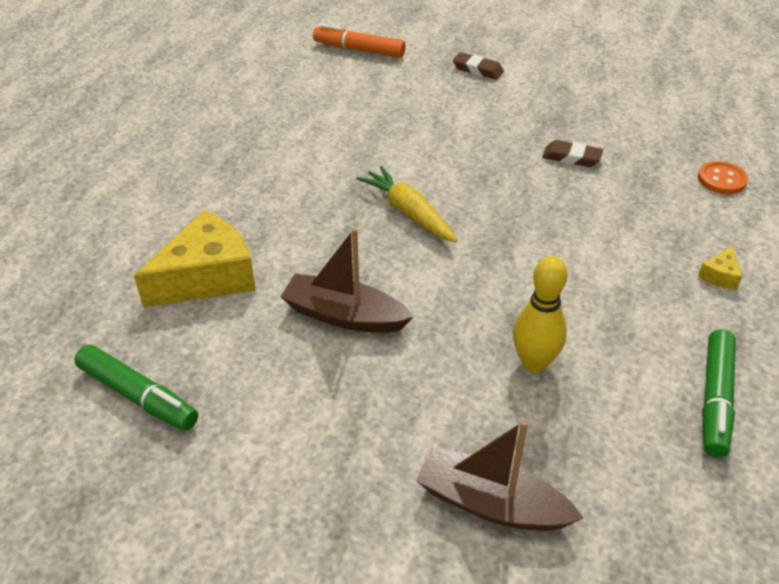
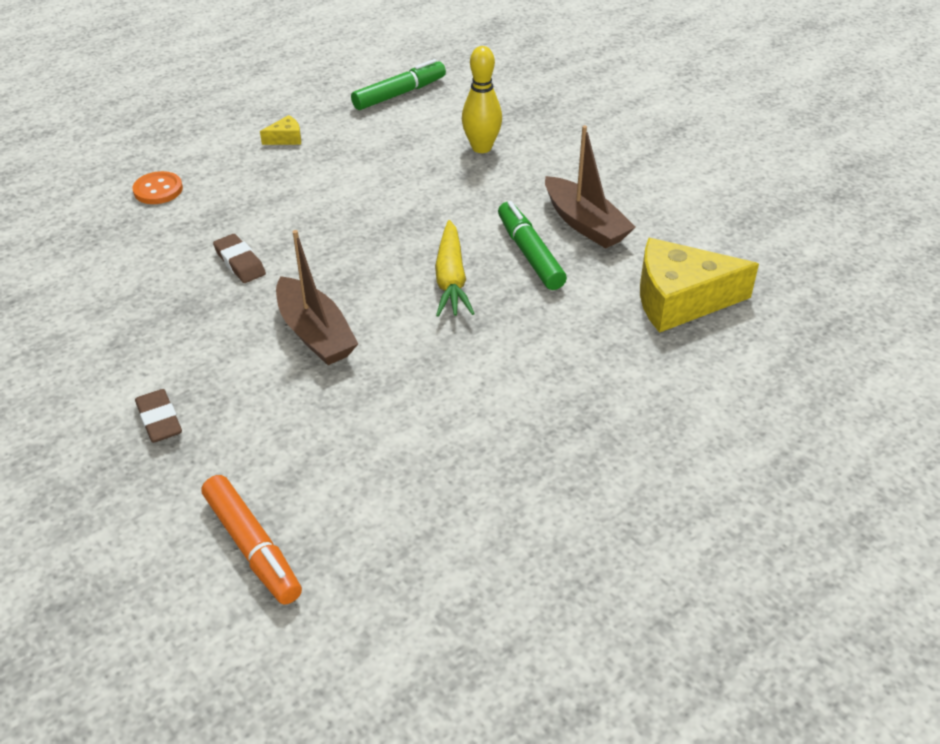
camera: 145 degrees left, 0 degrees up
(138, 396) = (777, 236): green marker -> green marker (530, 254)
(491, 503) = (583, 107): brown boat -> brown boat (315, 333)

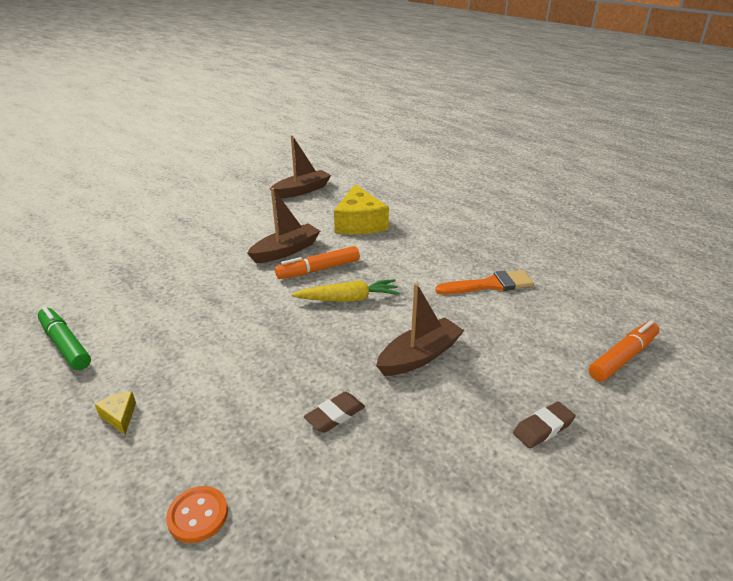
camera: 95 degrees left, 10 degrees down
(469, 433) = (489, 285): none -> orange brush
(481, 147) = (179, 294): yellow bowling pin -> none
(530, 254) = (318, 270): green marker -> orange marker
(804, 237) = (302, 190): none -> brown boat

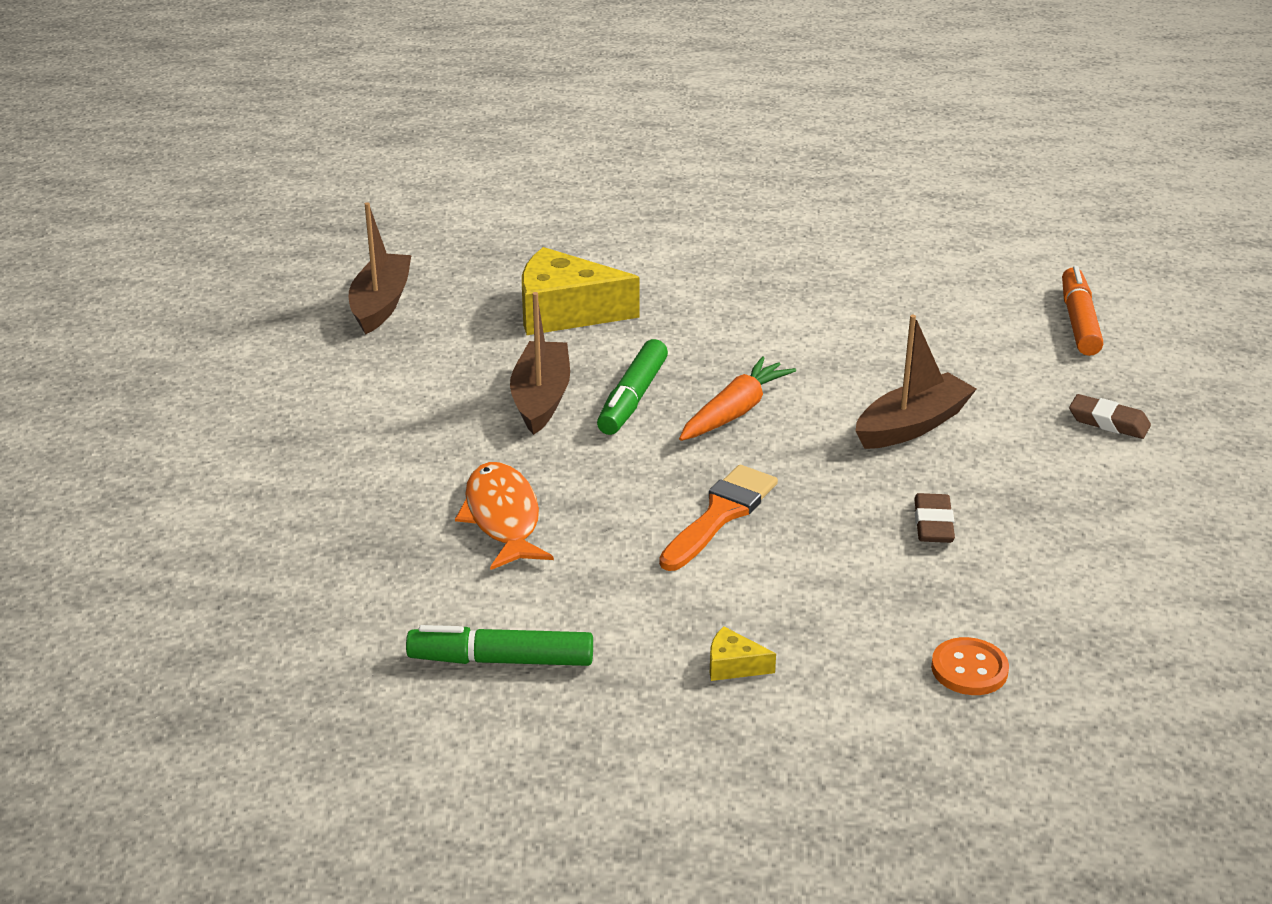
camera: 45 degrees left, 0 degrees up
(181, 288) = (503, 518): none -> orange fish
(318, 270) = (632, 398): orange marker -> green marker
(348, 299) = (734, 412): yellow carrot -> orange carrot
(359, 223) = (565, 312): yellow cheese -> yellow cheese turned 150 degrees clockwise
(419, 356) = (912, 425): brown boat -> brown boat turned 45 degrees clockwise
(489, 285) = (854, 312): orange brush -> orange brush (720, 515)
(543, 428) = (1108, 422): brown eraser -> brown eraser turned 75 degrees counterclockwise

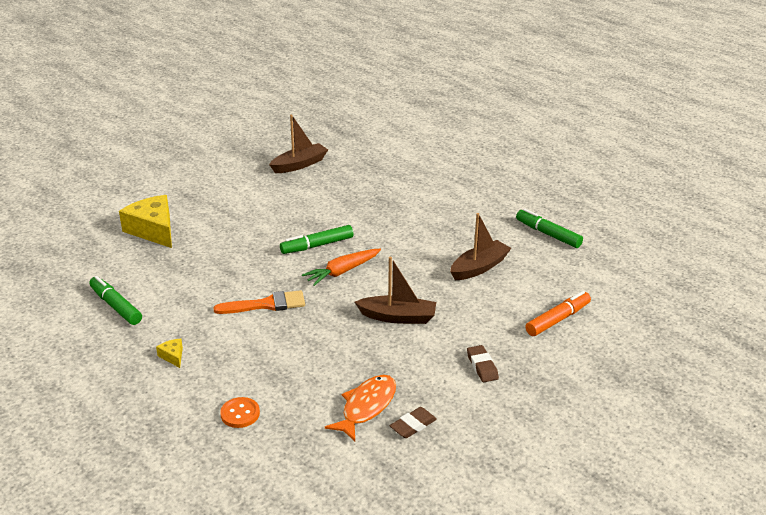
camera: 45 degrees right, 0 degrees up
(503, 518) = (200, 261): orange fish -> orange fish (366, 407)
(541, 398) = (287, 227): brown boat -> brown boat (479, 267)
(565, 312) = (355, 201): yellow cheese -> yellow cheese (153, 230)
(734, 412) = (342, 271): orange carrot -> orange carrot turned 150 degrees clockwise
(884, 230) = (548, 234): none -> green marker
(933, 524) = (331, 357): brown eraser -> brown eraser (413, 425)

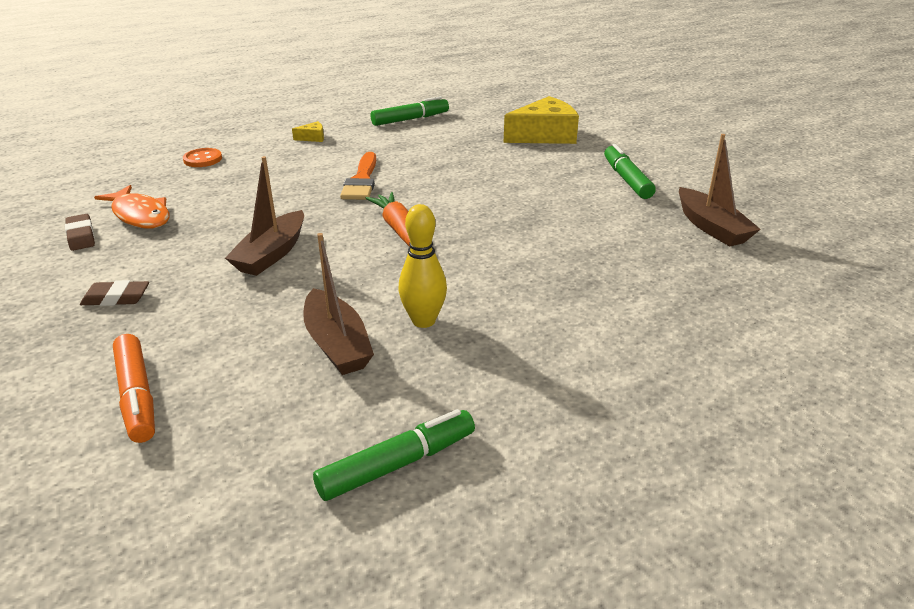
camera: 105 degrees right, 0 degrees up
(317, 245) = (470, 219): green marker -> green marker (626, 179)
(443, 244) = (423, 321): none -> yellow bowling pin

